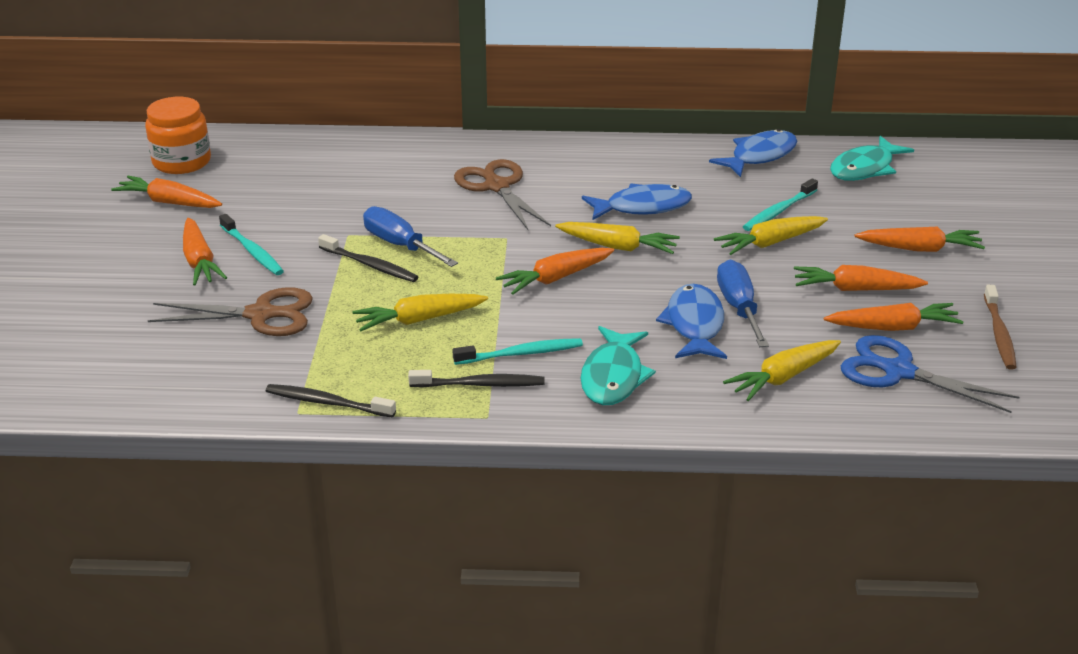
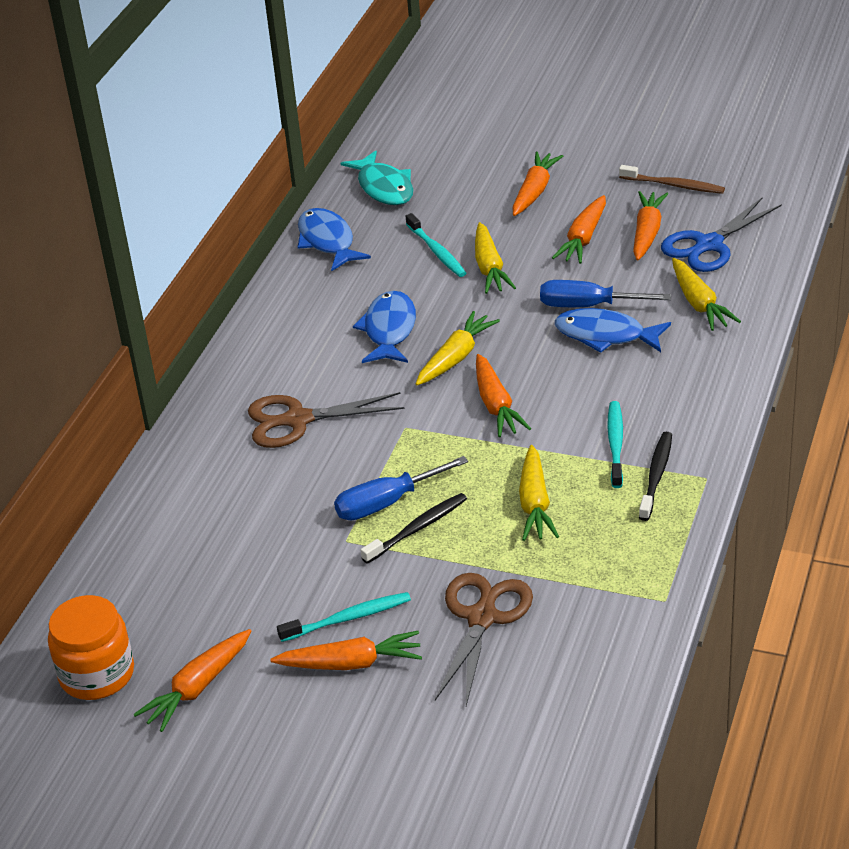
camera: 70 degrees left, 5 degrees up
(327, 403) = (655, 578): black toothbrush -> none
(613, 376) = (669, 395): turquoise fish -> none

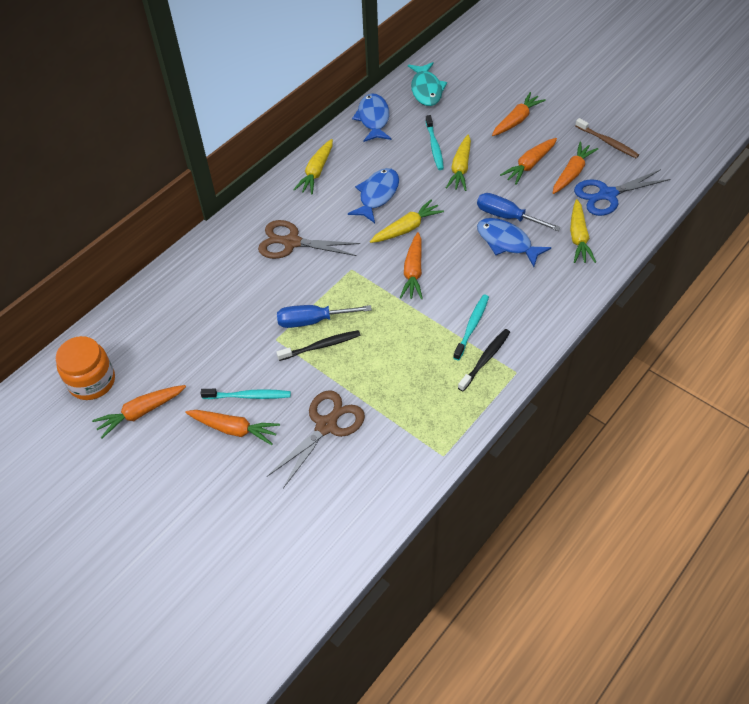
camera: 20 degrees right, 15 degrees up
(535, 503) = (400, 353): yellow carrot -> yellow carrot (316, 172)

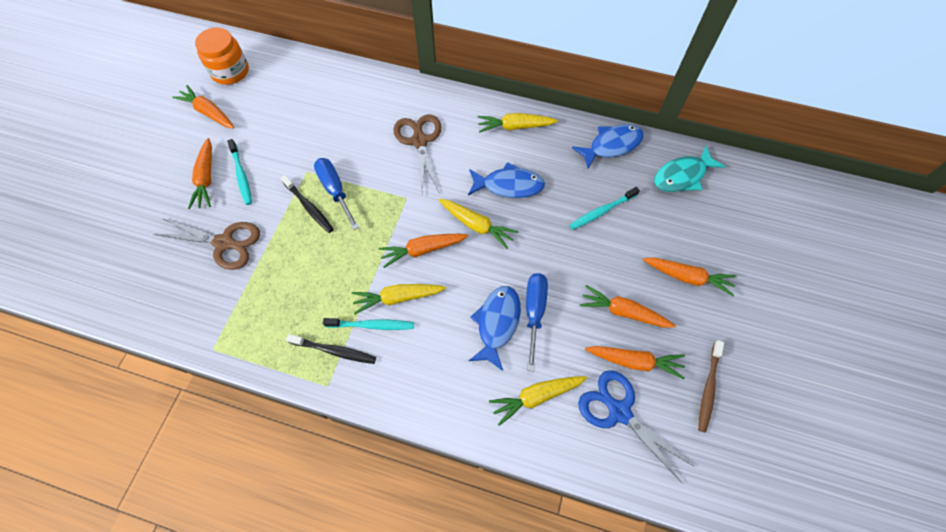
camera: 65 degrees right, 10 degrees up
(460, 168) = (583, 245): yellow carrot -> yellow carrot (398, 298)

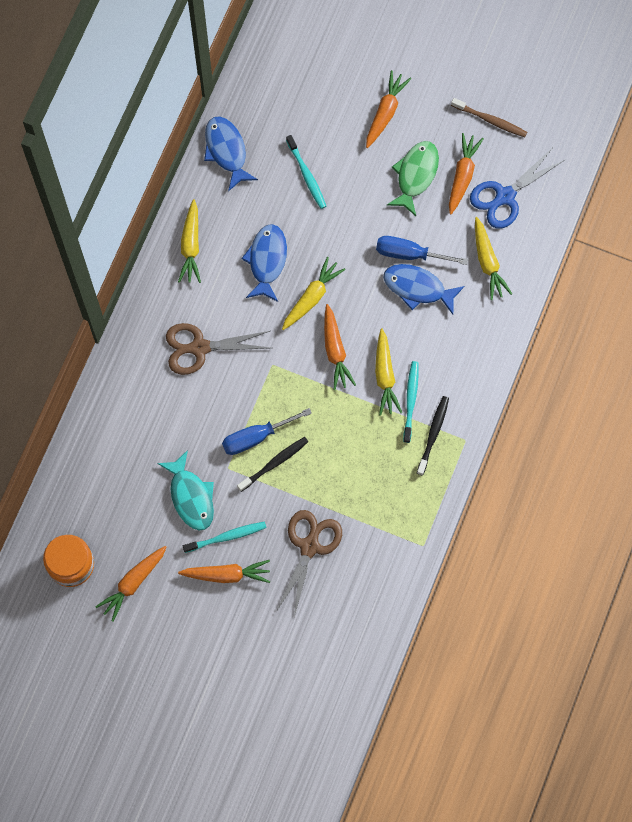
camera: 85 degrees left, 10 degrees up
(624, 312) = (415, 175): orange carrot -> green fish
(682, 176) = (272, 90): turquoise fish -> turquoise fish (191, 496)

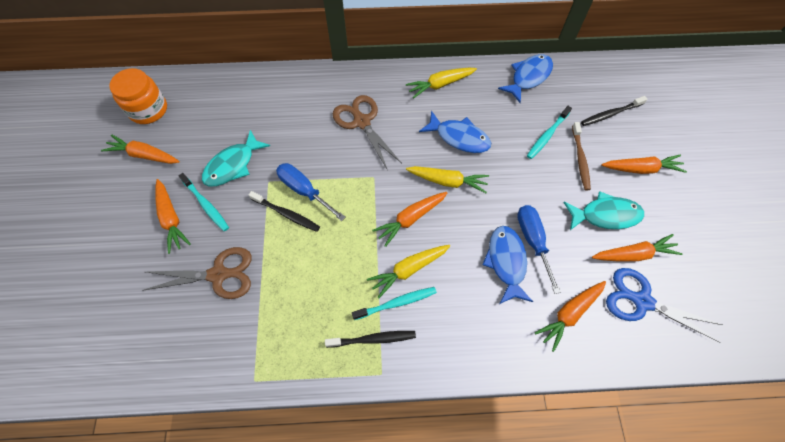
camera: 65 degrees right, 10 degrees down
(267, 261) = (459, 137): blue fish -> blue fish turned 45 degrees clockwise
(312, 99) = (610, 114): none -> black toothbrush
(415, 175) = (605, 215): green fish -> turquoise fish
(487, 262) = (570, 314): yellow carrot -> orange carrot
(490, 120) = (701, 255): brown toothbrush -> brown toothbrush (580, 159)

